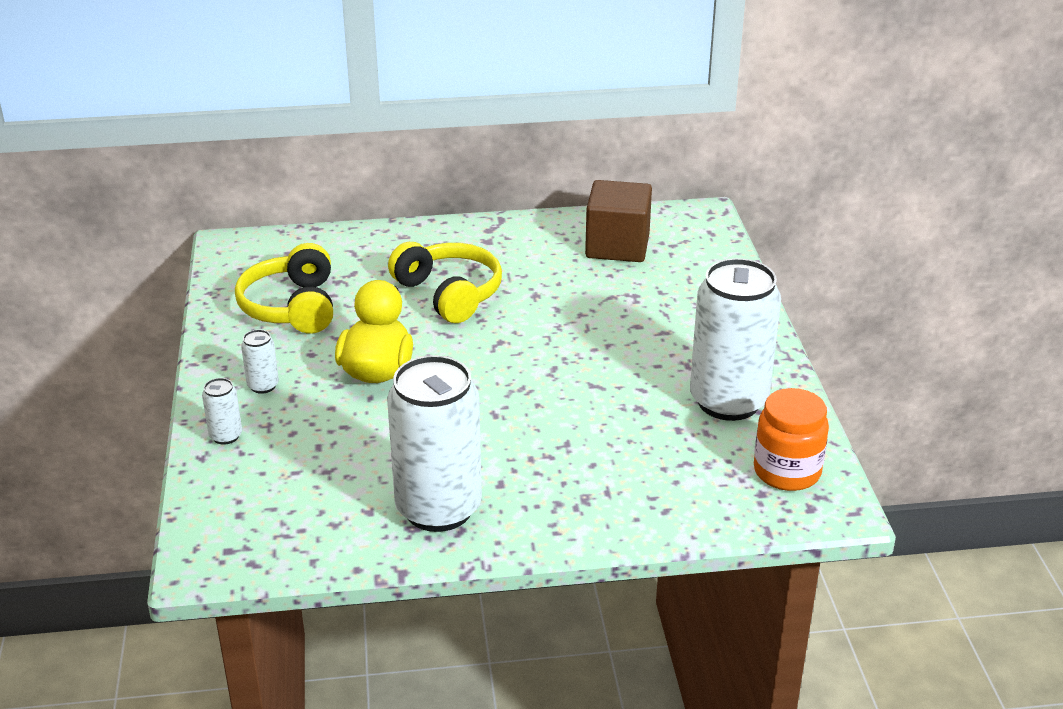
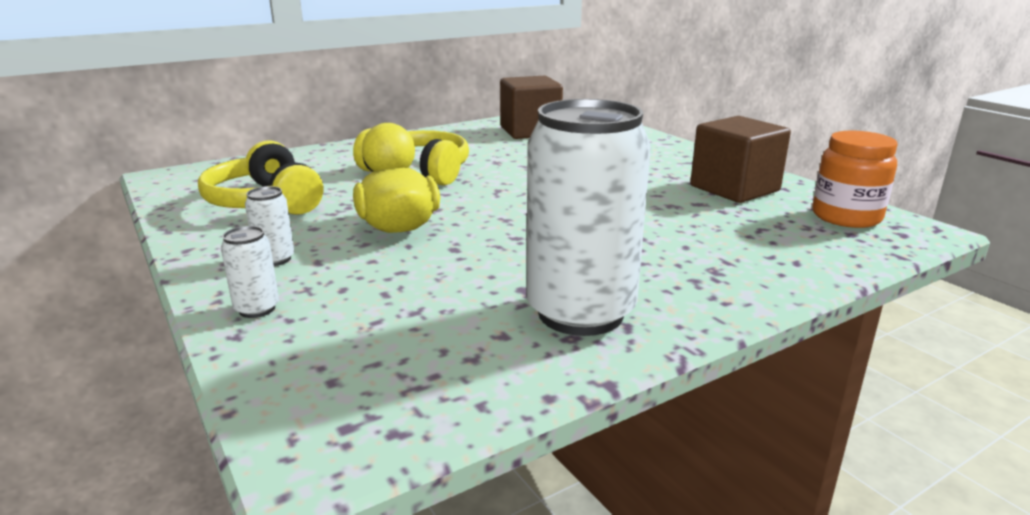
camera: 25 degrees left, 10 degrees down
(728, 401) = (734, 189): white can -> brown cube

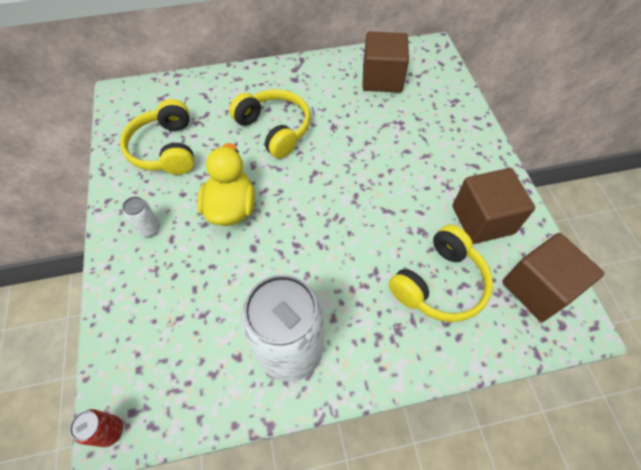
camera: 20 degrees right, 35 degrees up
(257, 309) = (124, 284): white can -> none
(313, 457) = (110, 431): none -> red can
(731, 232) = (439, 283): none -> yellow headphones
(846, 217) = (537, 288): orange jar -> brown cube

